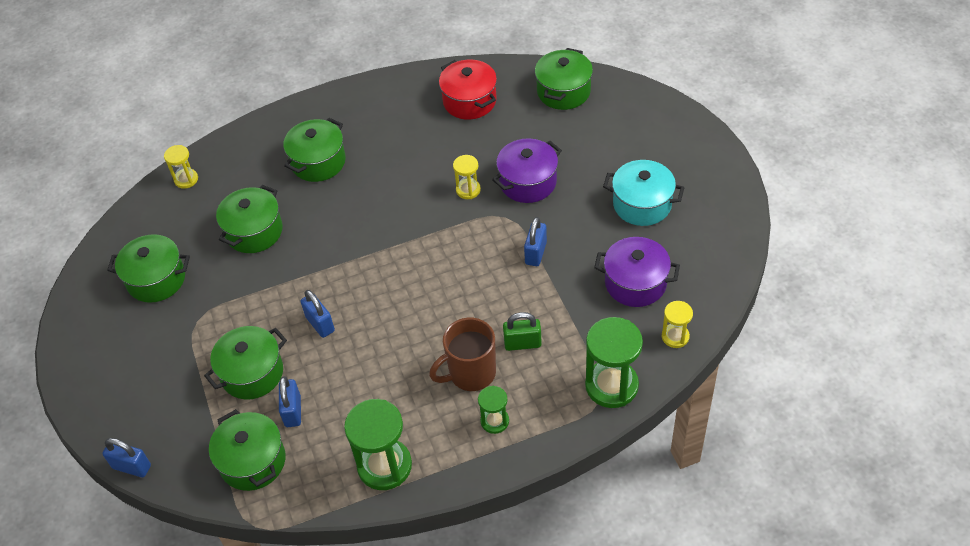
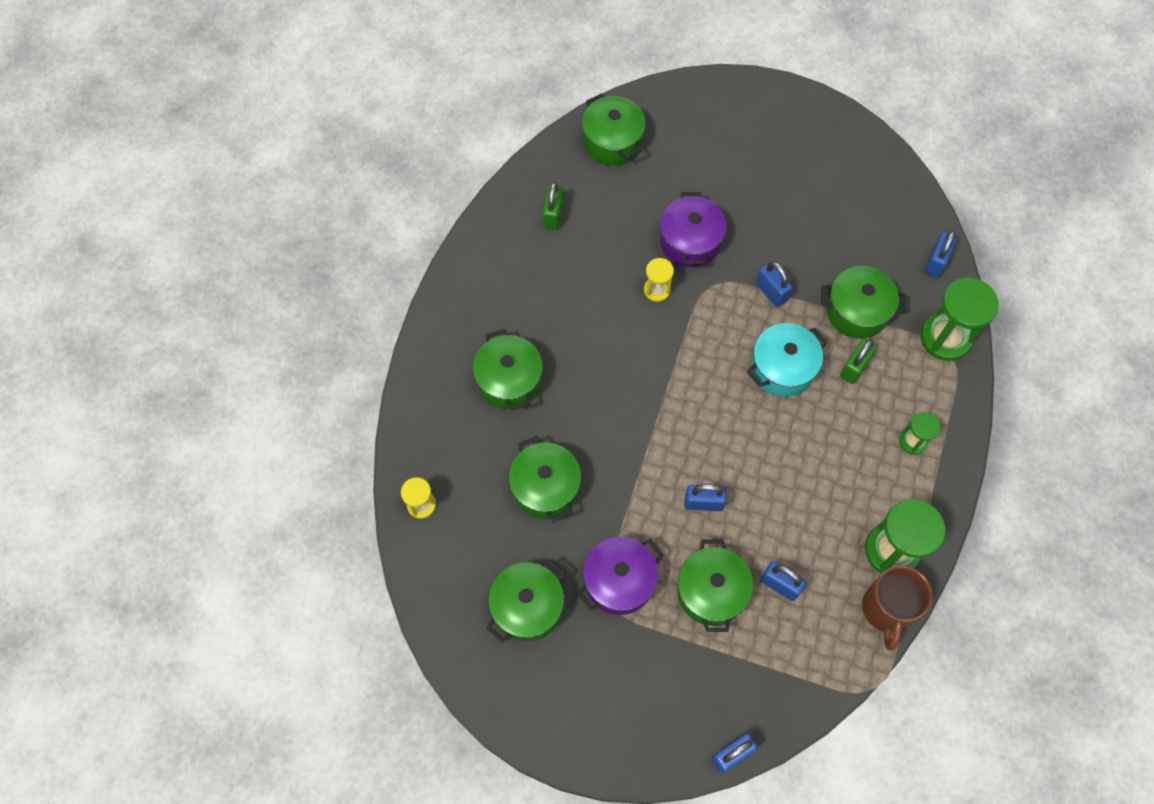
camera: 55 degrees left, 15 degrees up
(253, 461) = (806, 649): green pot -> green pot (856, 311)
(469, 101) = (553, 215): red pot -> green padlock
(471, 373) = (853, 425): brown mug -> brown mug (886, 610)
(635, 283) = (863, 248): purple pot -> purple pot (619, 581)
(642, 204) = (788, 183): turquoise pot -> turquoise pot (782, 368)
(675, 336) = (935, 262): yellow hourglass -> blue padlock

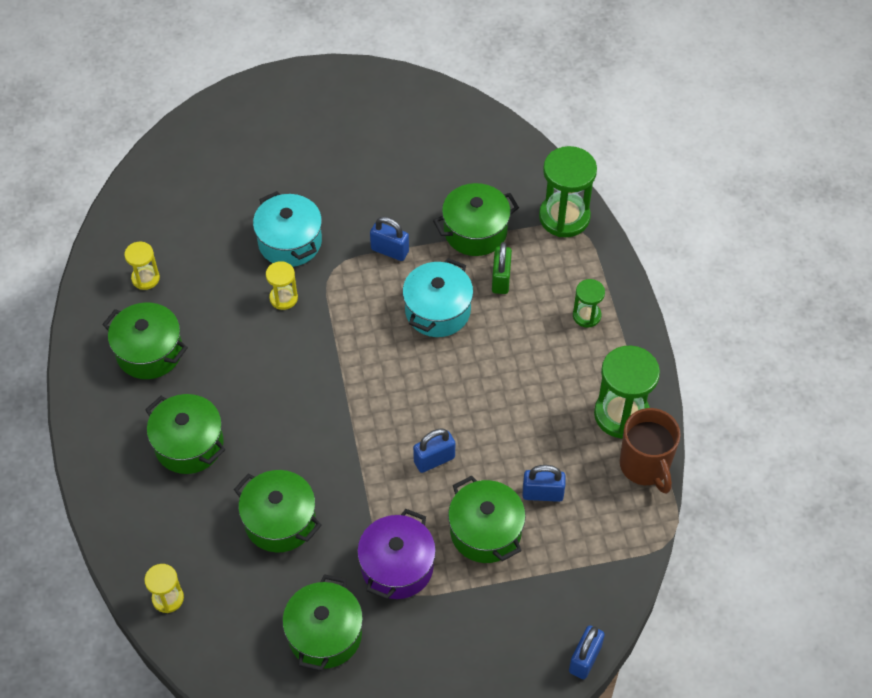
camera: 30 degrees left, 10 degrees down
(553, 215) = (145, 278): green padlock -> yellow hourglass
(612, 141) = (165, 188): green pot -> green pot (149, 352)
(690, 241) = (290, 242): purple pot -> turquoise pot
(935, 262) = (519, 158): blue padlock -> none

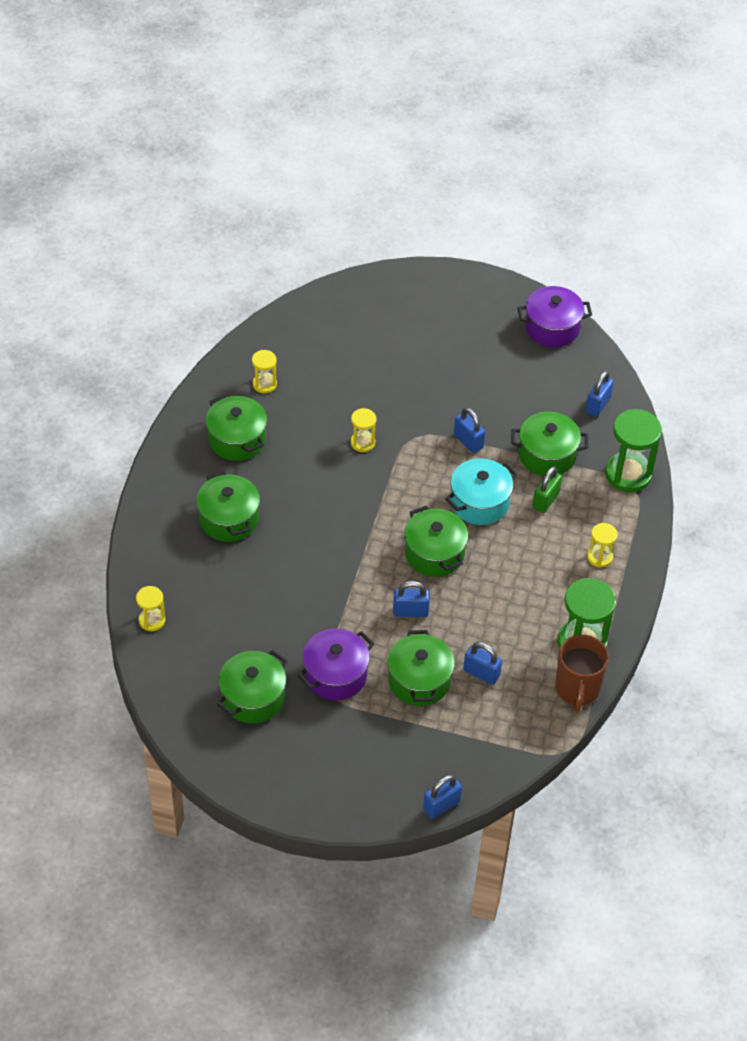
camera: 25 degrees right, 5 degrees down
(280, 521) = (265, 603): green pot -> green pot (434, 553)
(290, 242) = (392, 403): turquoise pot -> none
(405, 97) = (552, 328): none -> purple pot
(494, 158) = (598, 405): none -> blue padlock
(586, 315) = (599, 557): green hourglass -> yellow hourglass

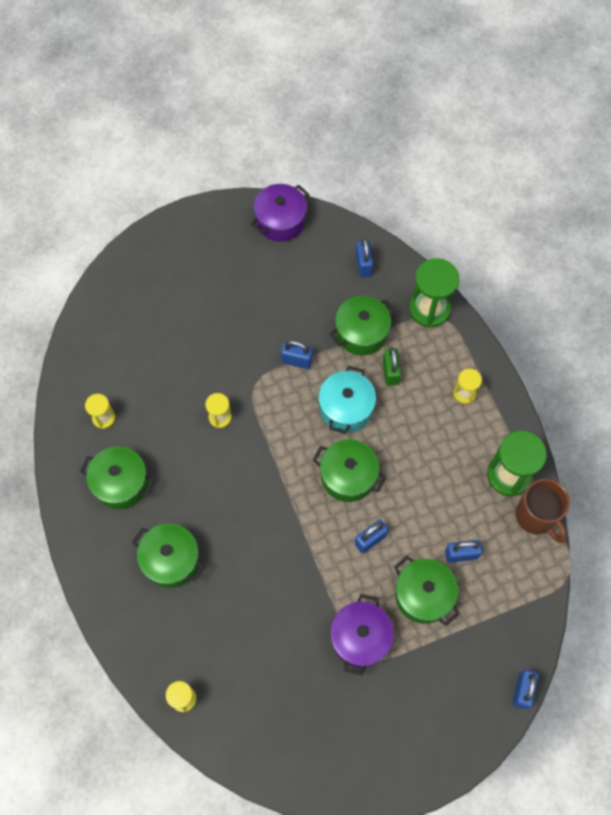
camera: 35 degrees left, 15 degrees up
(253, 697) = (315, 707): green pot -> none

